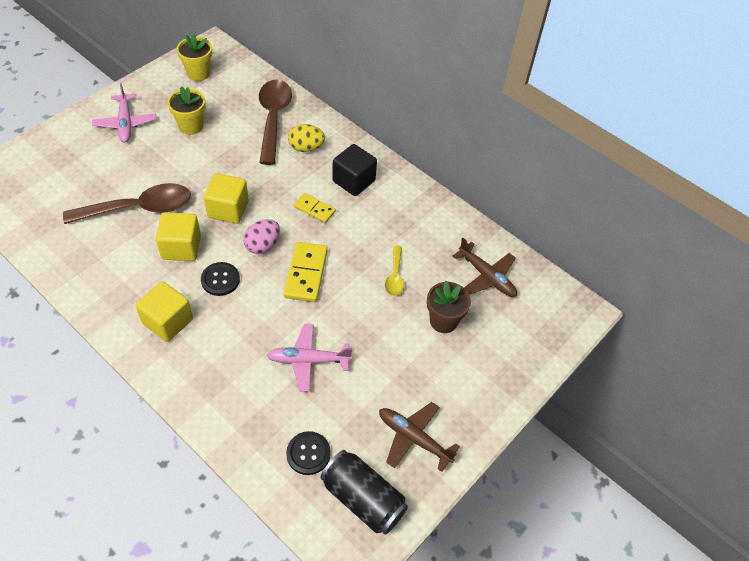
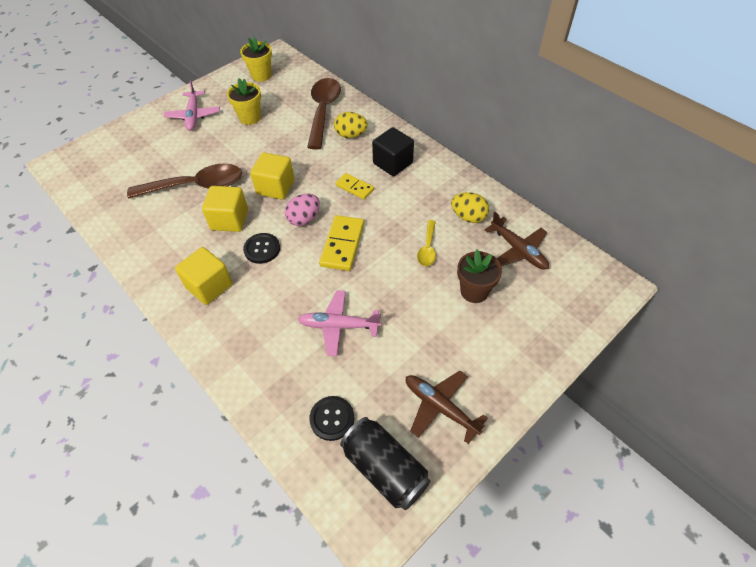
camera: 10 degrees right, 0 degrees up
(435, 241) = (468, 217): none -> yellow egg

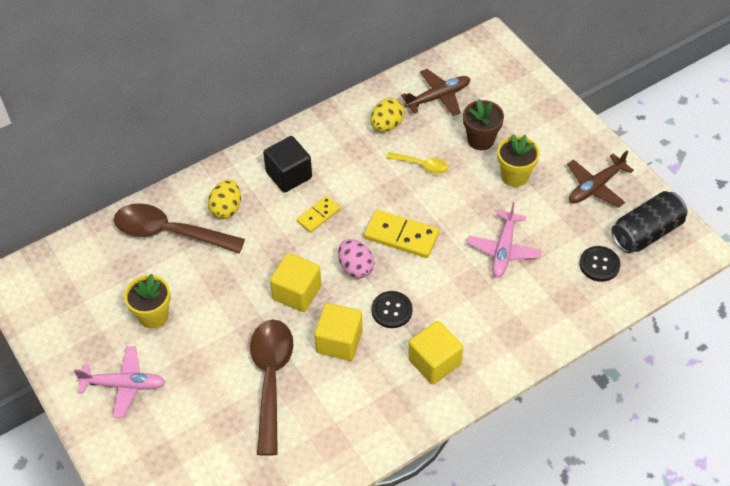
camera: 80 degrees left, 0 degrees up
(261, 75) = (61, 299): yellow flower pot -> yellow flower pot (514, 176)

